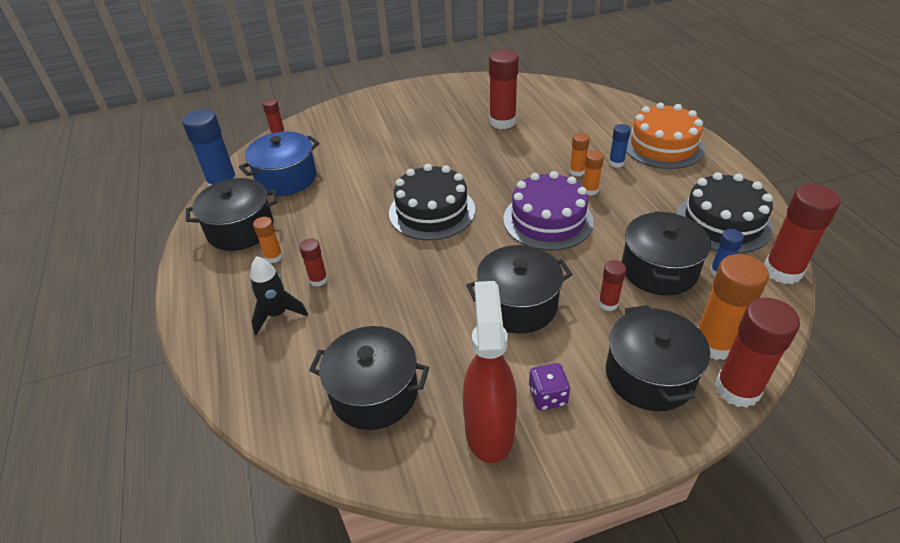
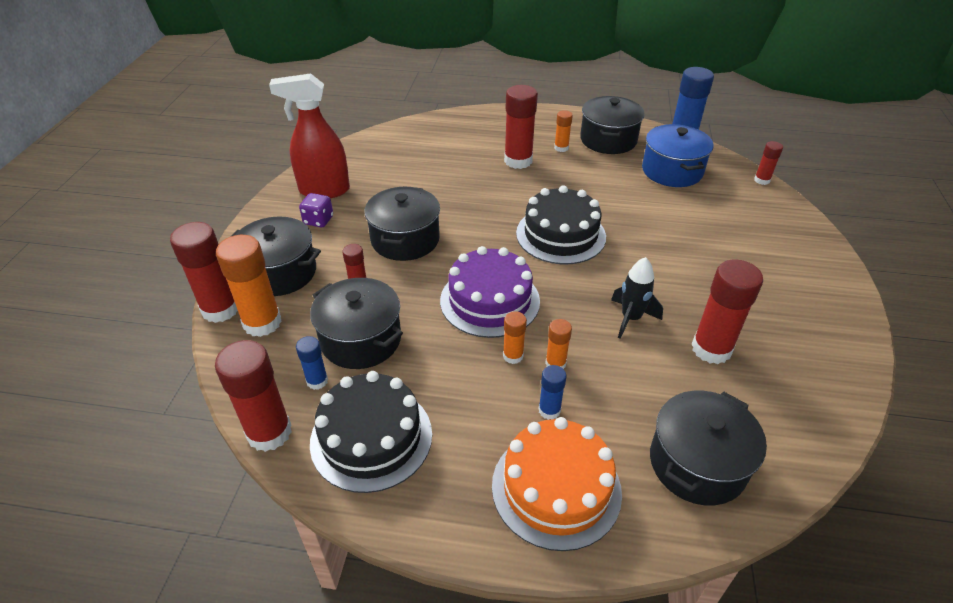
camera: 115 degrees right, 0 degrees up
(277, 314) = (497, 140): black rocket -> black rocket (630, 318)
(318, 280) = (518, 161): red glue stick -> red glue stick, size x1.92
(374, 393) = (395, 159): black pot -> black pot (697, 463)
(489, 430) = (324, 190): red spray bottle -> red spray bottle turned 150 degrees clockwise

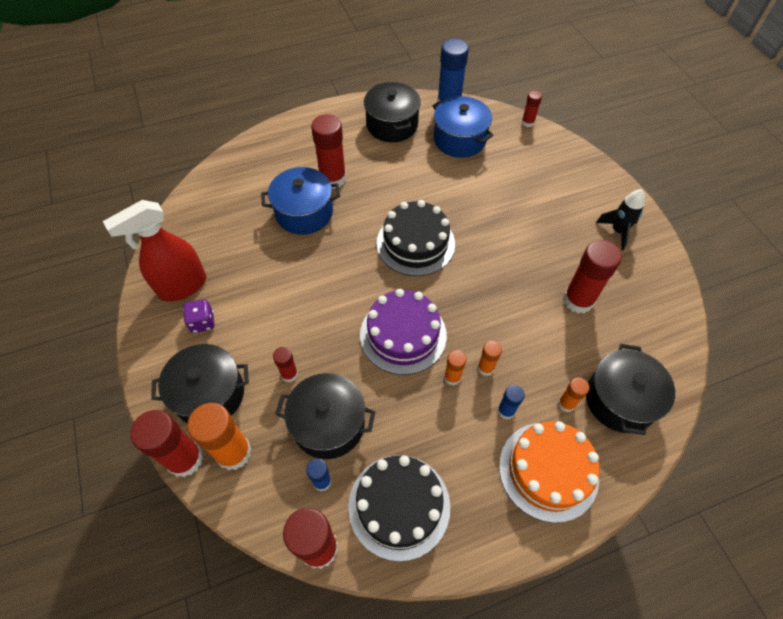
camera: 30 degrees left, 15 degrees up
(405, 239) = (294, 307): black pot -> none
(471, 176) = (304, 213): none -> blue pot
(561, 148) = (359, 149): orange glue stick -> orange glue stick (566, 403)
(630, 318) = (512, 300): black rocket -> black rocket (618, 231)

